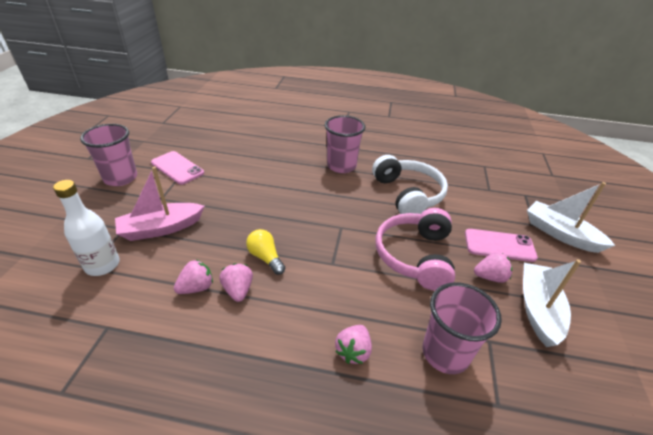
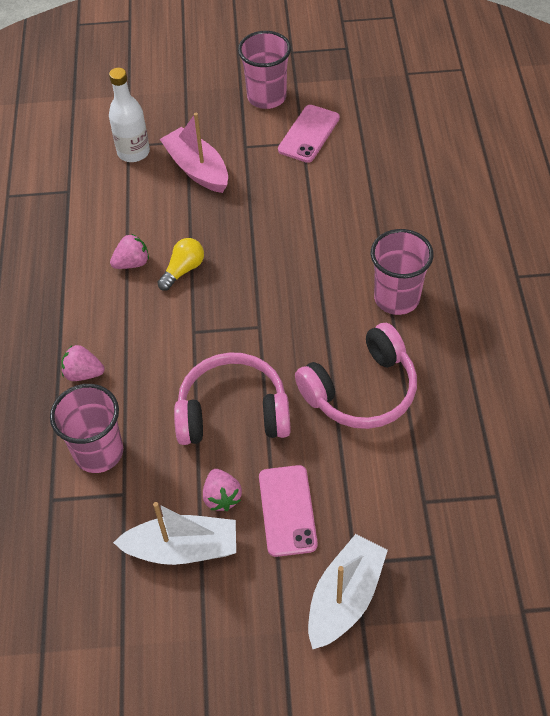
camera: 80 degrees right, 15 degrees up
(196, 287) = (126, 230): pink strawberry -> none
(408, 194) = (361, 391): white headphones -> pink headphones

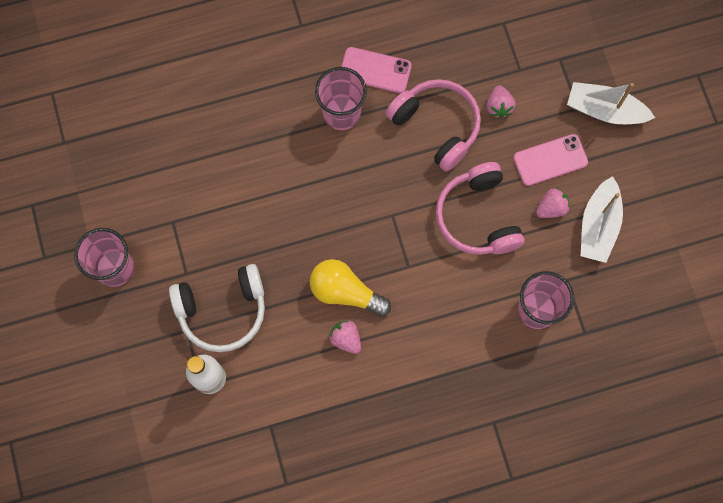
camera: 105 degrees left, 20 degrees up
(83, 373) = (468, 345): pink strawberry -> pink strawberry (498, 106)
(182, 549) = (598, 226): white boat -> white boat turned 150 degrees counterclockwise
(183, 270) = (345, 292): yellow light bulb -> yellow light bulb, size x1.58
(197, 169) = (223, 311): pink boat -> white headphones
(308, 134) = (161, 218): pink phone -> pink phone (375, 70)

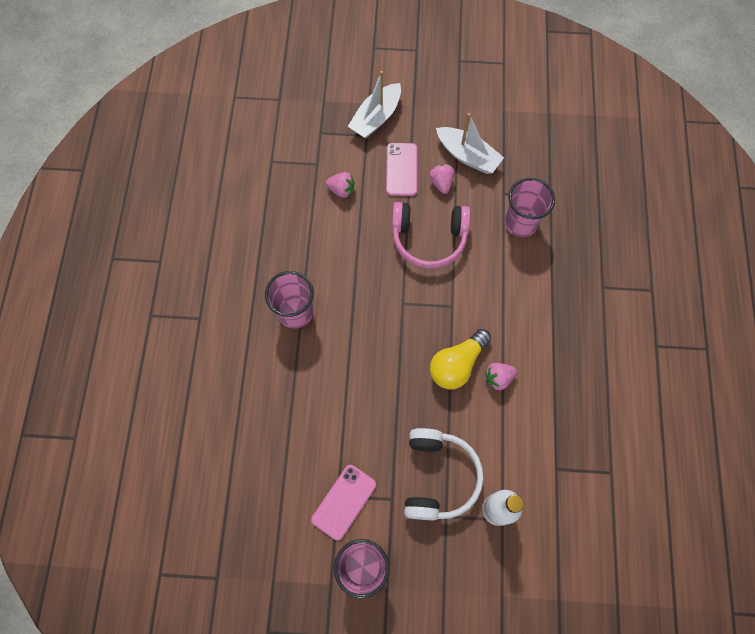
camera: 70 degrees left, 5 degrees down
(375, 70) = (269, 272): pink phone -> pink phone (344, 502)
(437, 126) = (338, 241): pink headphones -> none

